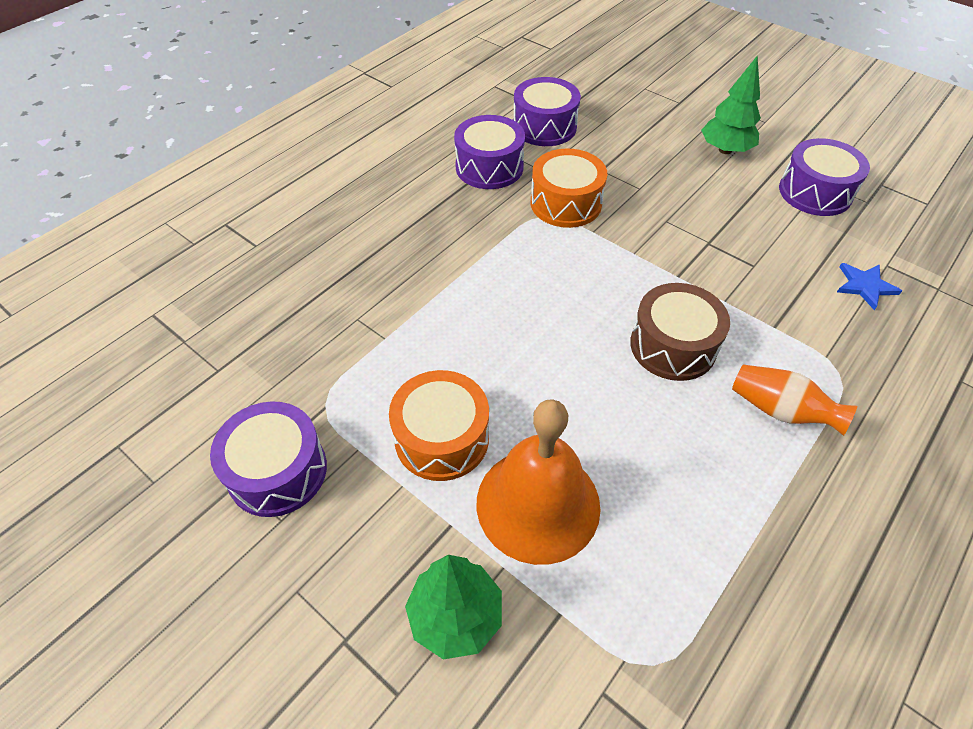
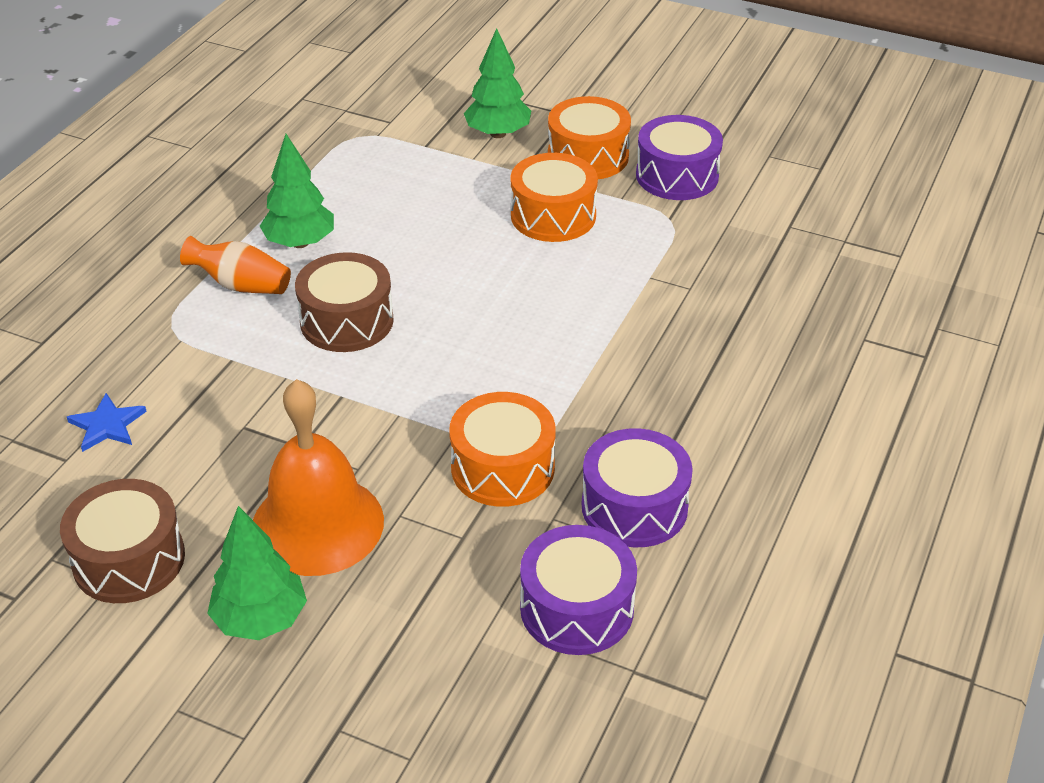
camera: 165 degrees right, 10 degrees down
(360, 534) = (588, 156): none -> orange drum
(538, 504) = (456, 192): orange bell -> orange bell (317, 524)
(724, 459) = (300, 243): none -> green tree
(815, 192) = (129, 559): purple drum -> brown drum

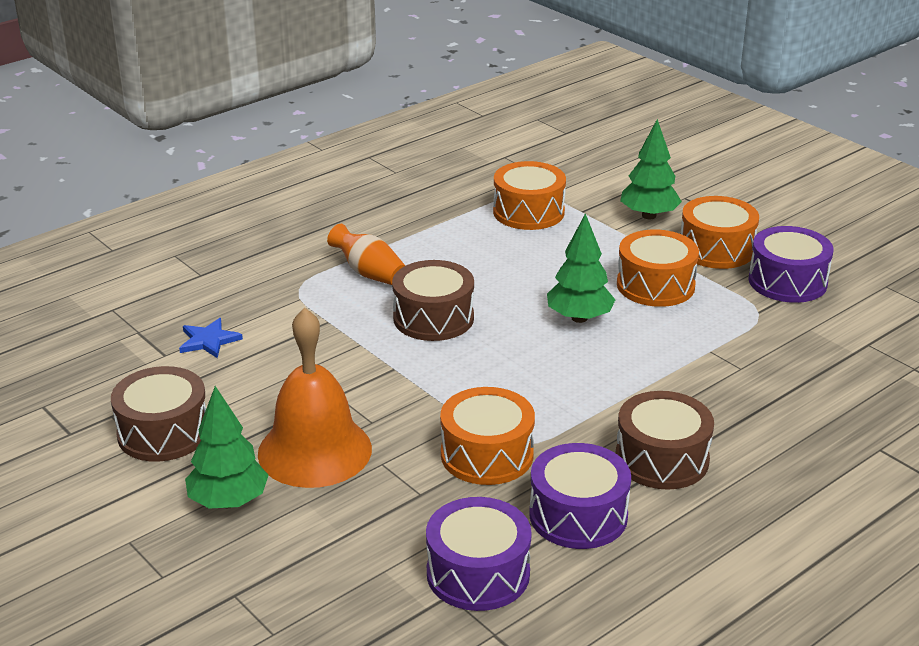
camera: 25 degrees right, 10 degrees down
(300, 243) = (434, 255): green tree -> green tree (579, 318)
(370, 161) = (528, 212): none -> orange drum
(676, 415) = (662, 459): none -> brown drum

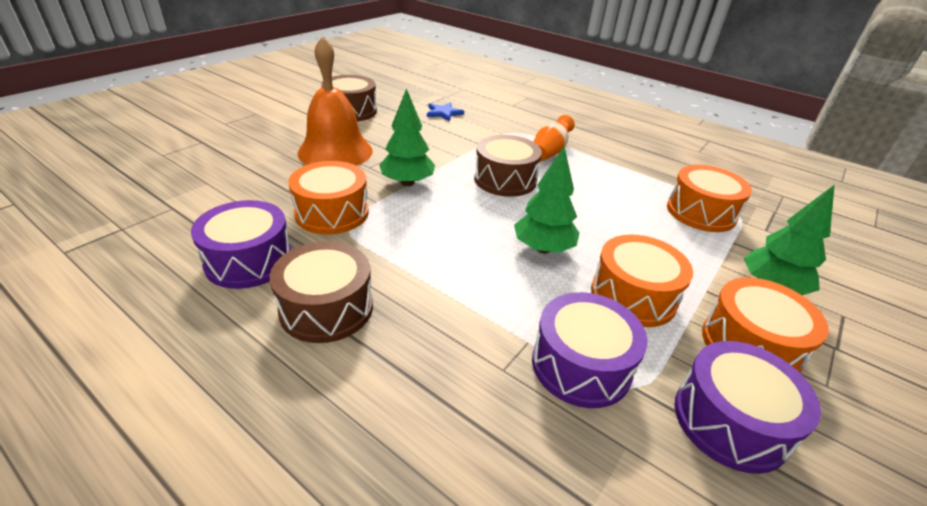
camera: 75 degrees right, 5 degrees up
(228, 501) = (286, 132): green tree -> green tree (407, 183)
(478, 573) = (191, 217): purple drum -> purple drum (581, 365)

